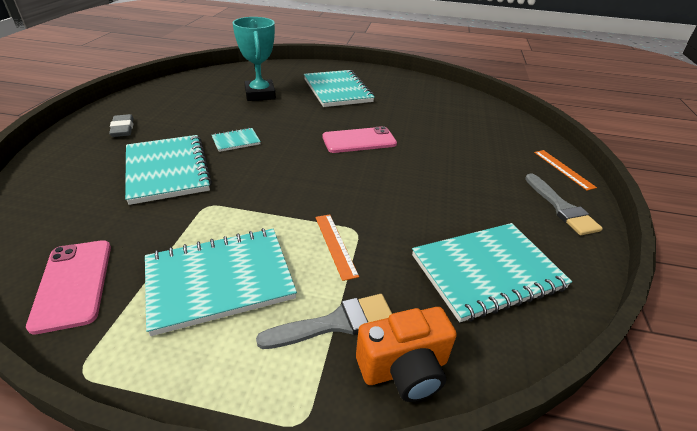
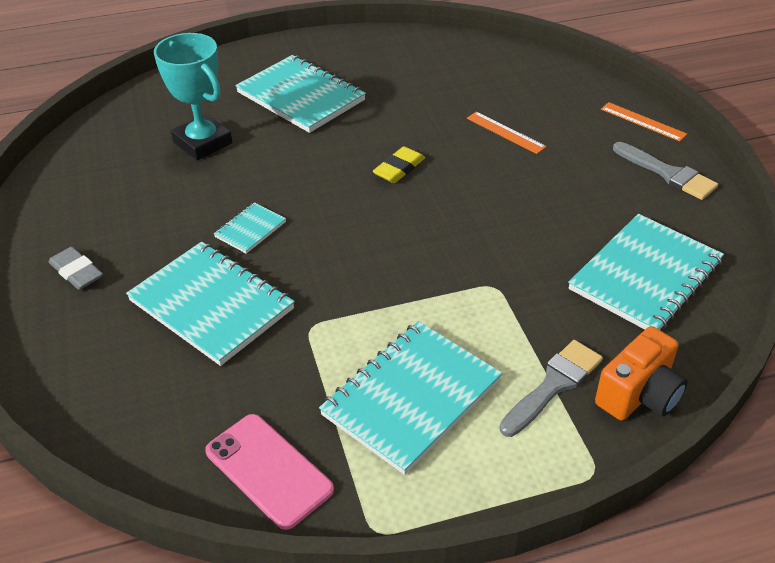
camera: 25 degrees left, 5 degrees up
(335, 245) = (488, 311): orange ruler -> orange ruler (505, 132)
(359, 140) = (399, 168): pink phone -> yellow eraser

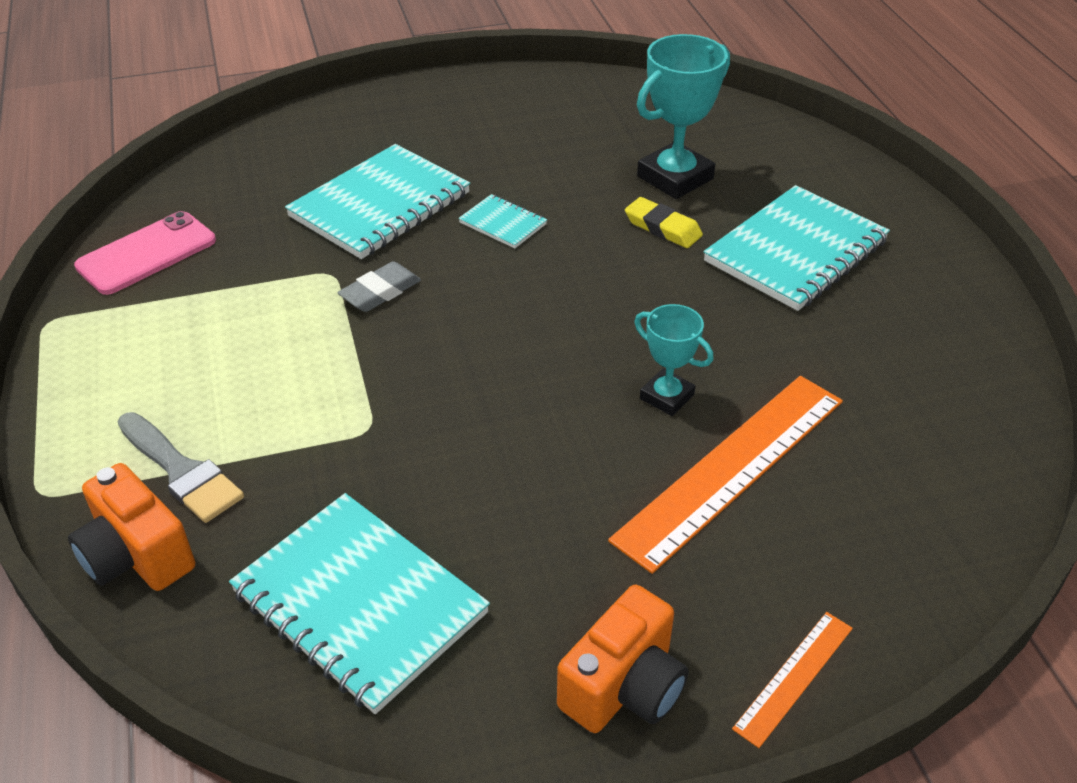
camera: 90 degrees right, 0 degrees up
(76, 272) = (445, 120): grey eraser -> grey eraser (380, 292)
(399, 168) = (627, 345): yellow eraser -> yellow eraser (663, 228)
(411, 398) = (203, 349): turquoise notebook -> none
(447, 154) = (667, 397): none -> turquoise trophy
(505, 132) = (732, 468): orange ruler -> orange ruler, size x2.06
(668, 174) = (624, 687): grey brush -> orange camera

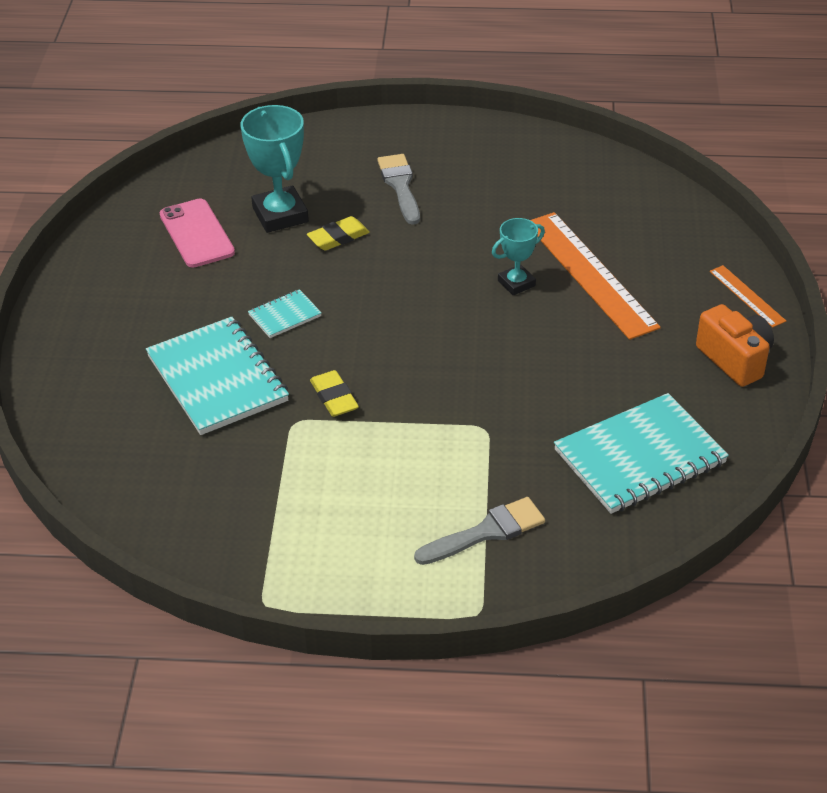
camera: 70 degrees left, 0 degrees up
(137, 556) = (560, 562): orange camera -> none
(147, 254) = (201, 533): pink phone -> pink phone (197, 233)
(380, 292) = (334, 397): grey eraser -> yellow eraser
(795, 251) = (400, 186): turquoise notebook -> grey brush

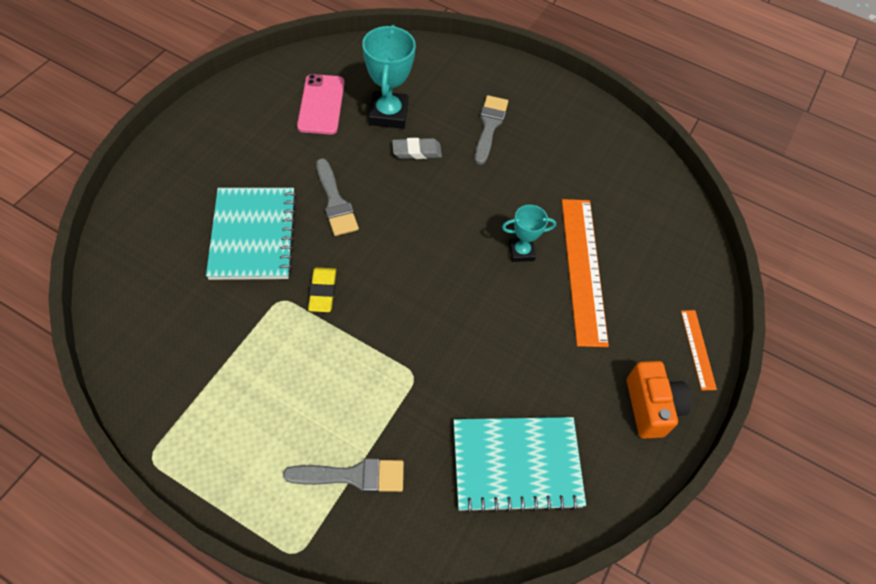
camera: 20 degrees right, 15 degrees up
(285, 315) = (335, 202): turquoise notebook -> grey brush
(338, 237) = (416, 151): yellow eraser -> grey eraser

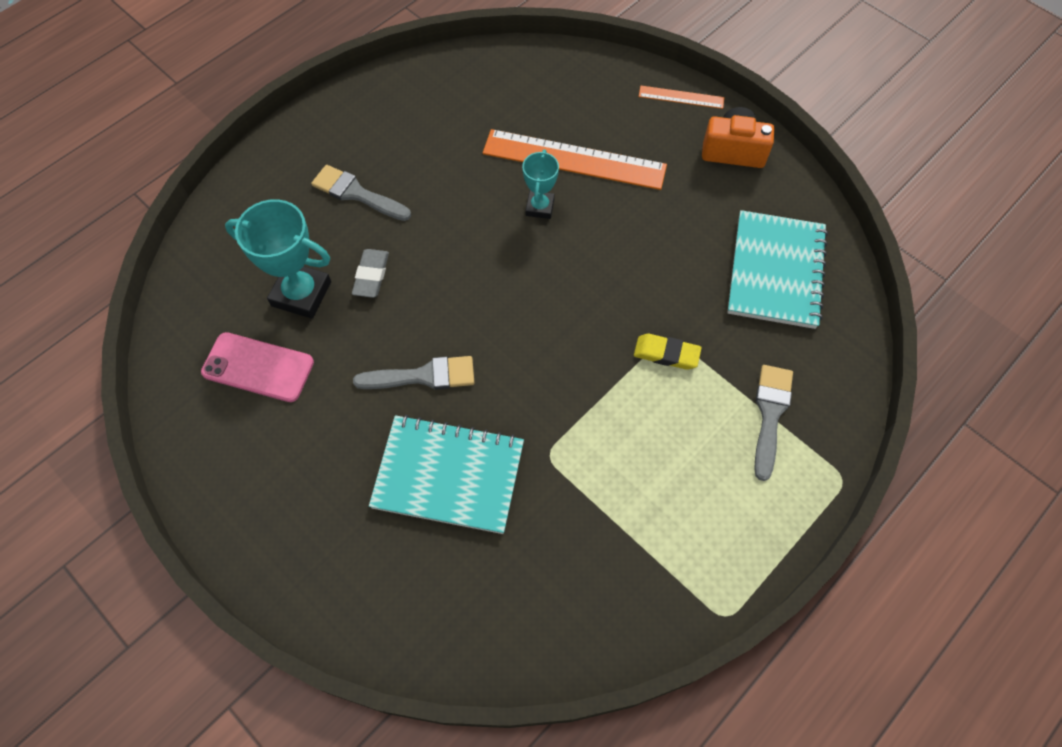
camera: 70 degrees left, 5 degrees up
(322, 291) = (547, 409): yellow eraser -> yellow eraser (666, 354)

